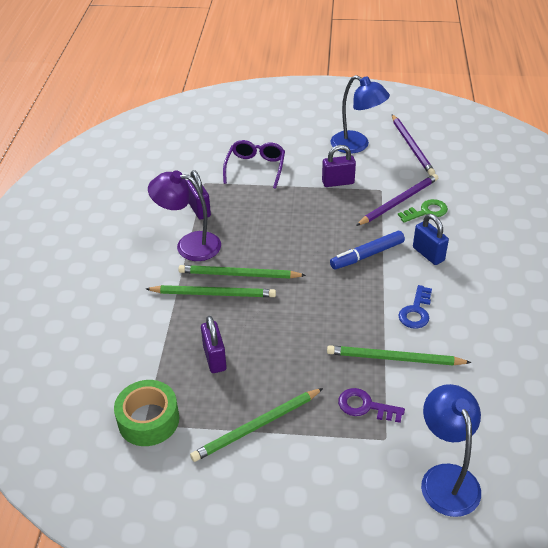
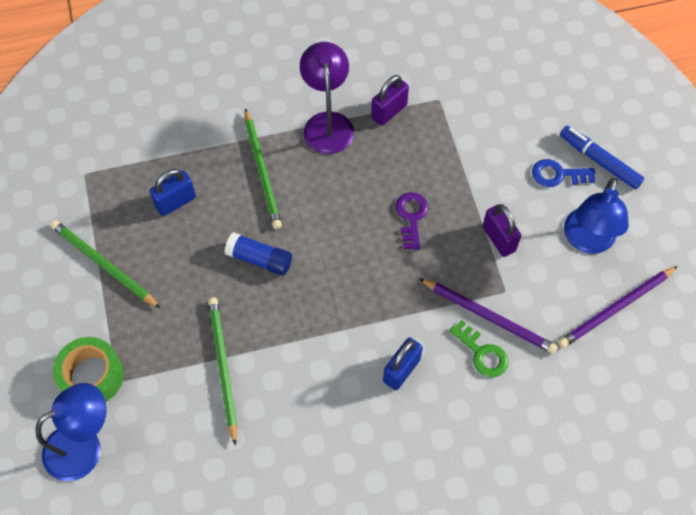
camera: 70 degrees right, 20 degrees up
(148, 420) = (89, 175): green tape -> green tape (91, 376)
(214, 358) = (175, 202): purple padlock -> blue padlock
(239, 274) = (298, 185): green pencil -> none
(255, 168) = (489, 142): purple glasses -> none
(299, 313) = (259, 259): none -> blue glue stick
(365, 406) = (152, 353): purple key -> purple key (411, 217)
(367, 255) = (375, 304): blue marker -> blue marker (599, 161)
(416, 311) = (300, 375): blue key -> blue key (557, 174)

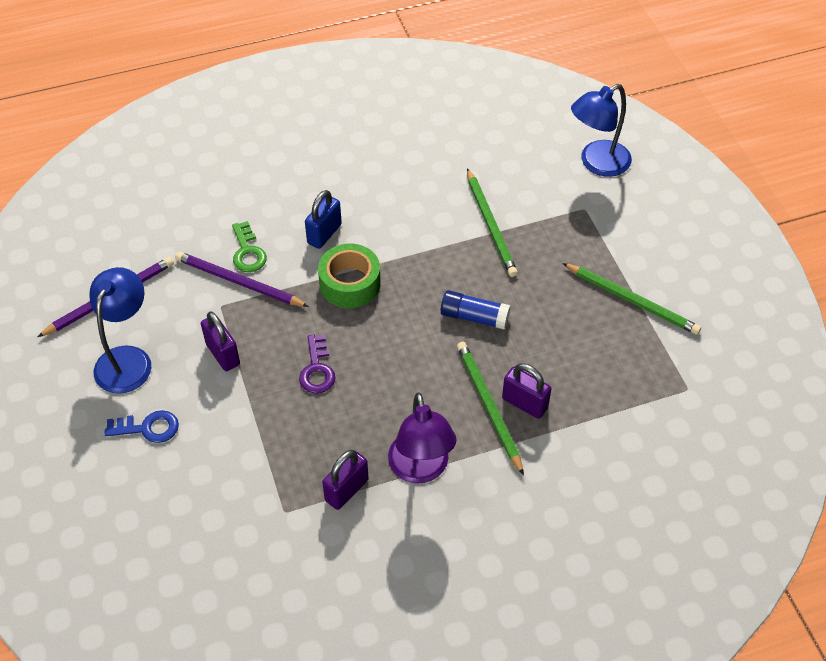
camera: 175 degrees right, 10 degrees down
(91, 376) = (609, 211): green tape -> green tape (350, 283)
(175, 202) = (577, 366): blue padlock -> none
(230, 171) = (524, 403): none -> purple padlock
(482, 353) = (247, 252): green key -> green key turned 150 degrees counterclockwise
(599, 161) = (96, 447): blue marker -> none

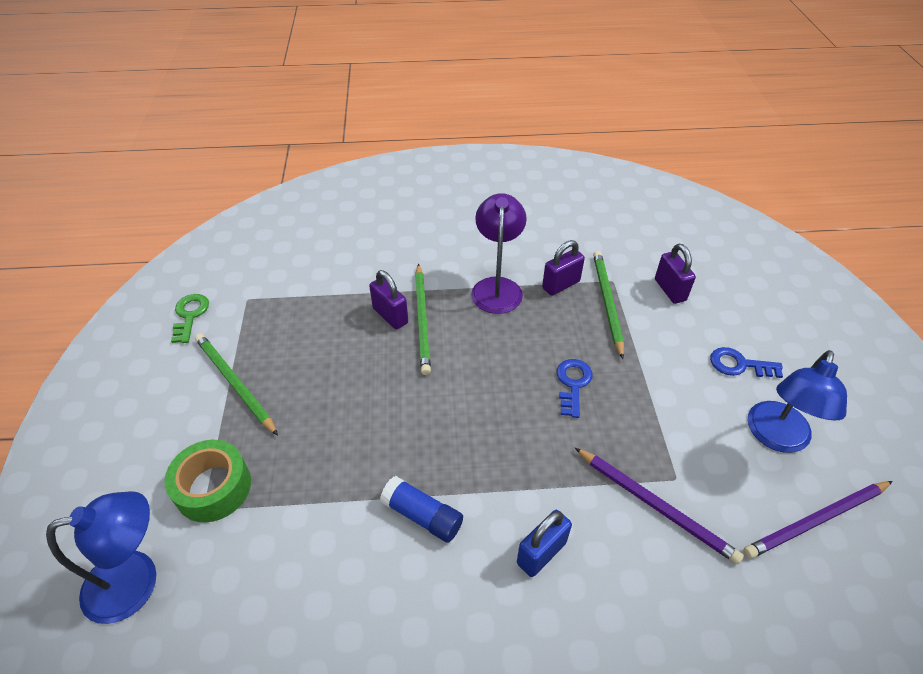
camera: 165 degrees left, 5 degrees down
(223, 354) = (670, 420): purple padlock -> purple padlock (670, 290)
(247, 252) = (644, 548): green key -> green key (190, 315)
(317, 369) = (573, 384): purple key -> blue key
(350, 283) = (522, 472): green tape -> green tape (213, 487)
(474, 317) = (400, 402): blue glue stick -> blue glue stick (422, 515)
(490, 225) = (329, 513): green pencil -> green pencil (607, 302)

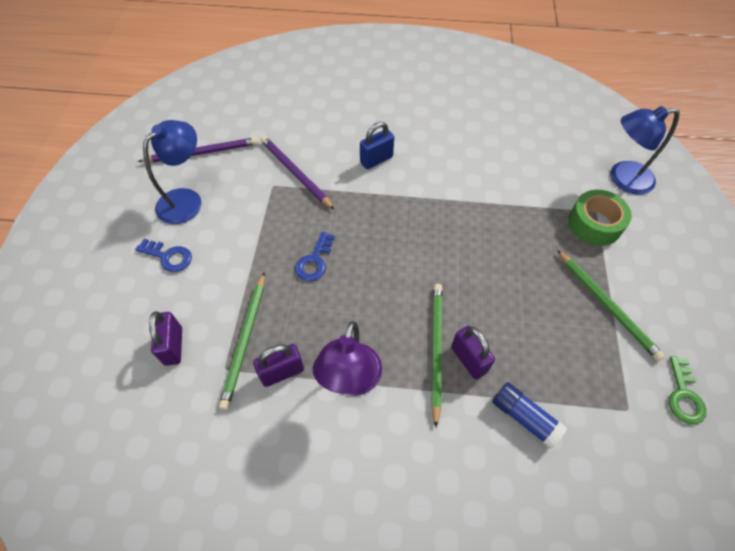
camera: 170 degrees left, 10 degrees up
(422, 515) = (447, 188): blue glue stick -> blue glue stick (524, 417)

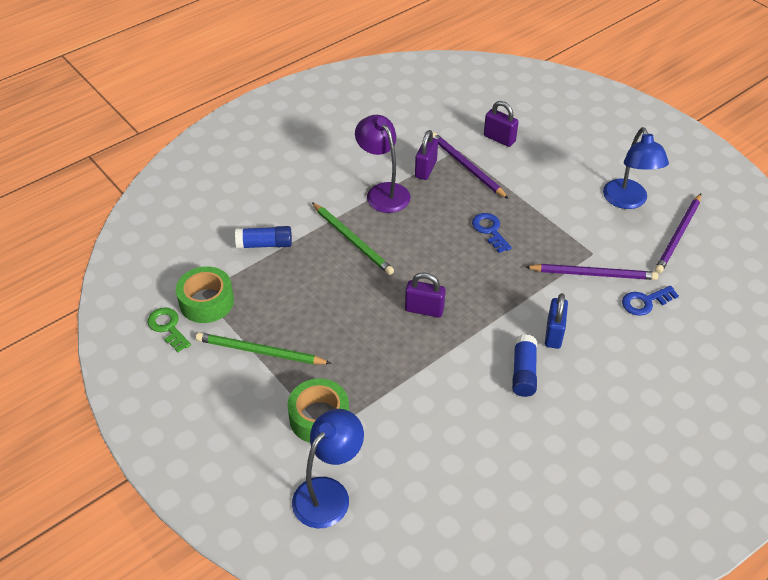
camera: 135 degrees right, 10 degrees down
(168, 257) = (577, 168): blue key -> blue key (645, 302)
(245, 340) = (466, 167): green pencil -> purple pencil
(425, 154) = (523, 372): none -> blue glue stick
(468, 359) = (326, 249): purple padlock -> purple padlock (424, 309)
(628, 394) = (206, 302): none -> green tape

